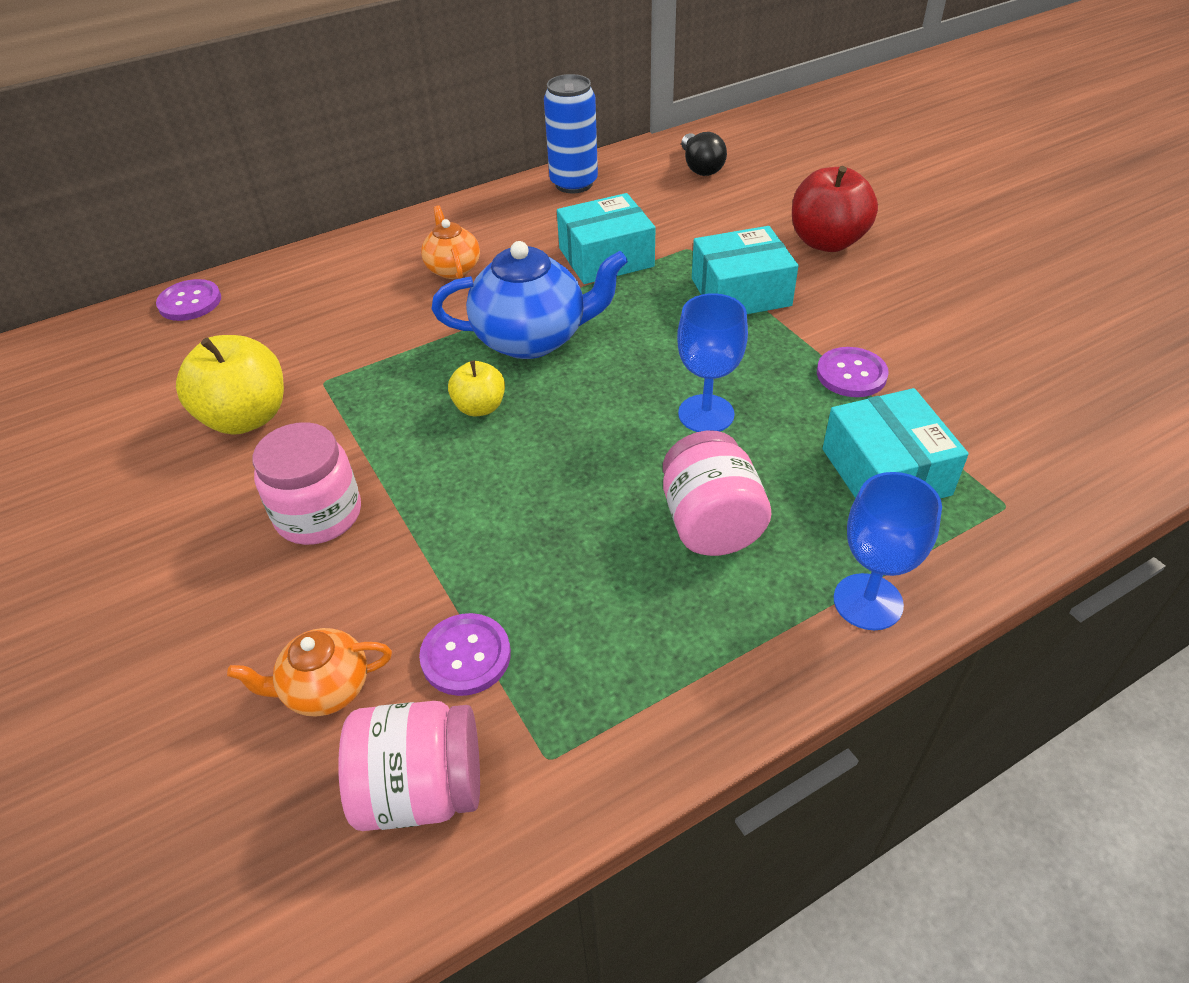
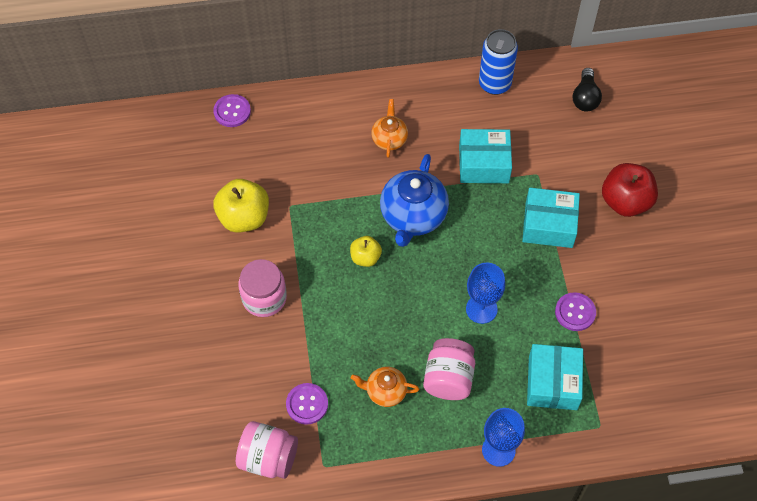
camera: 20 degrees right, 15 degrees up
(325, 689) = (242, 396): orange teapot -> orange teapot (385, 391)
(532, 339) = (413, 217): blue teapot -> blue teapot turned 90 degrees clockwise

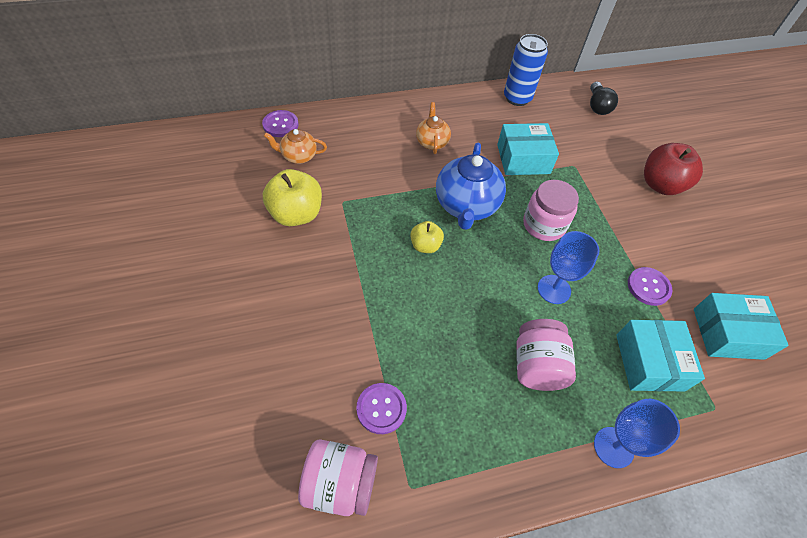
camera: 10 degrees left, 5 degrees down
(264, 298) = (322, 291): pink jar -> pink jar (544, 225)
(385, 391) = (470, 386): orange teapot -> orange teapot (298, 156)
(549, 225) = (597, 207): turquoise box -> turquoise box (728, 333)

